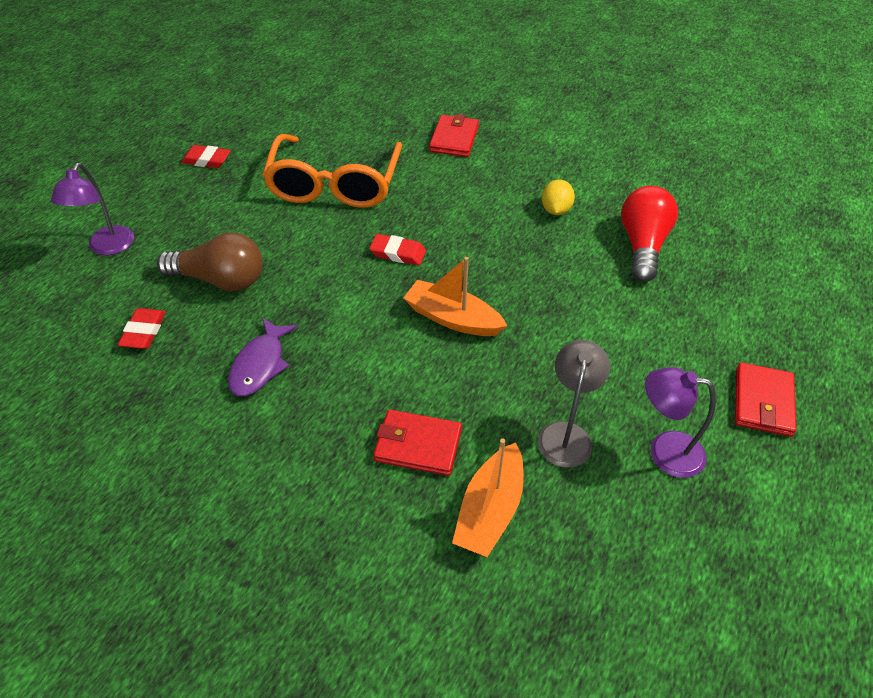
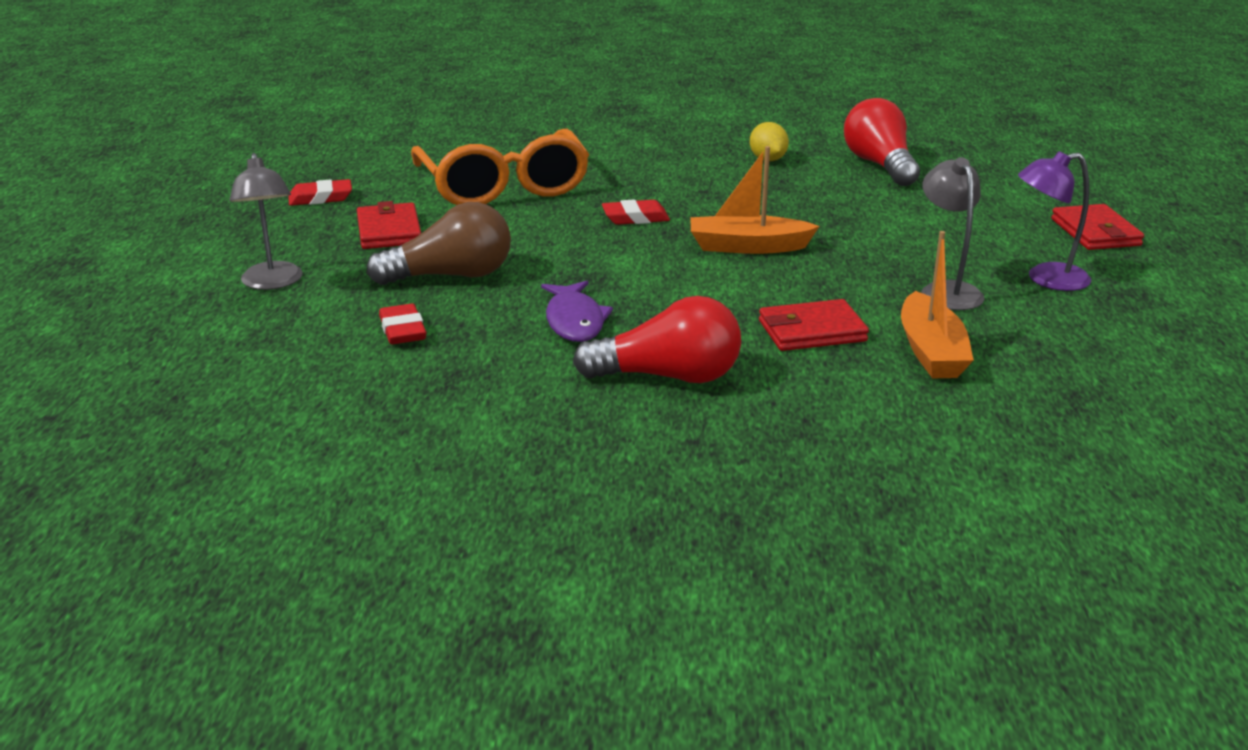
camera: 25 degrees left, 20 degrees down
(107, 247) = (273, 283): purple lamp -> grey lamp
(272, 459) = (668, 377): none -> red light bulb
(454, 139) = (602, 133): red wallet -> red wallet (389, 231)

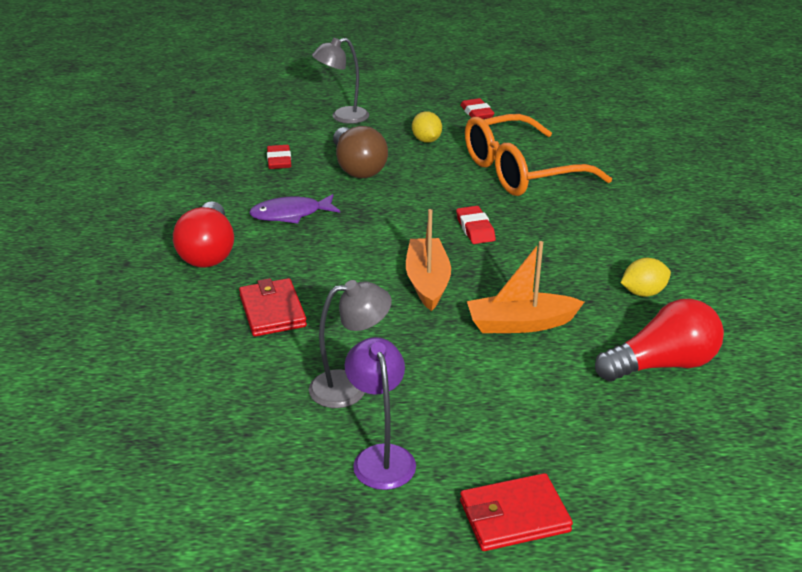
camera: 85 degrees right, 5 degrees up
(389, 231) = (426, 140): red wallet -> yellow lemon
(403, 330) = (279, 161): red eraser -> red eraser turned 75 degrees counterclockwise
(931, 351) = (234, 369): orange boat -> orange boat (520, 324)

